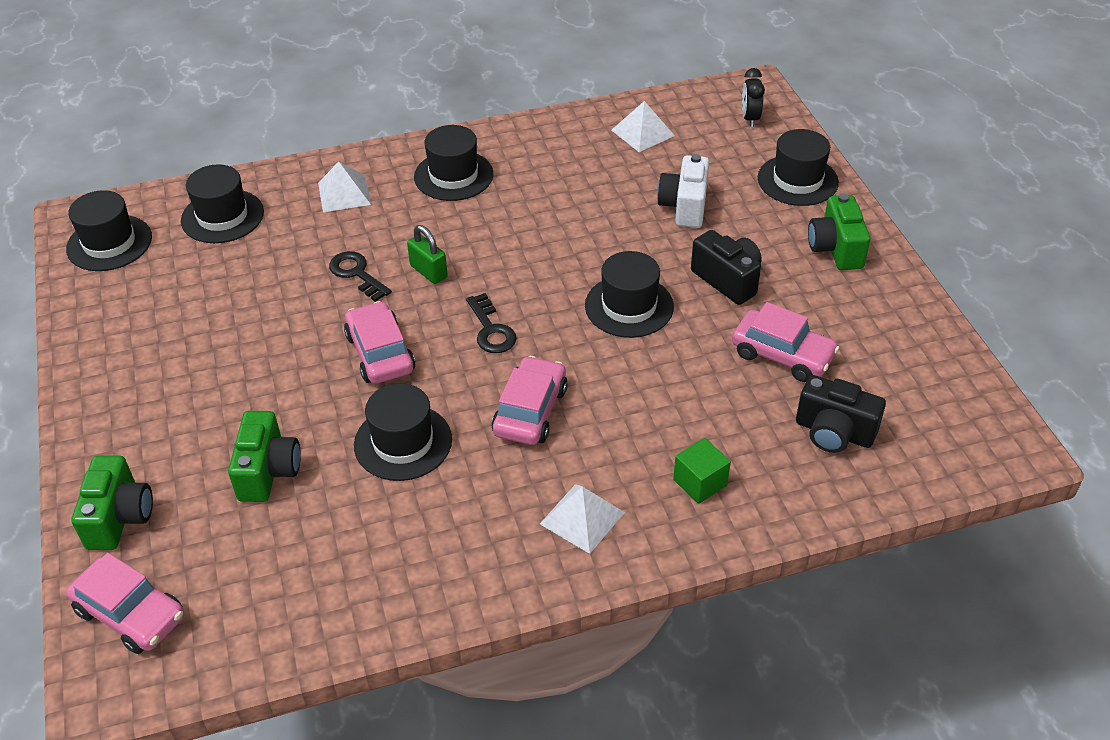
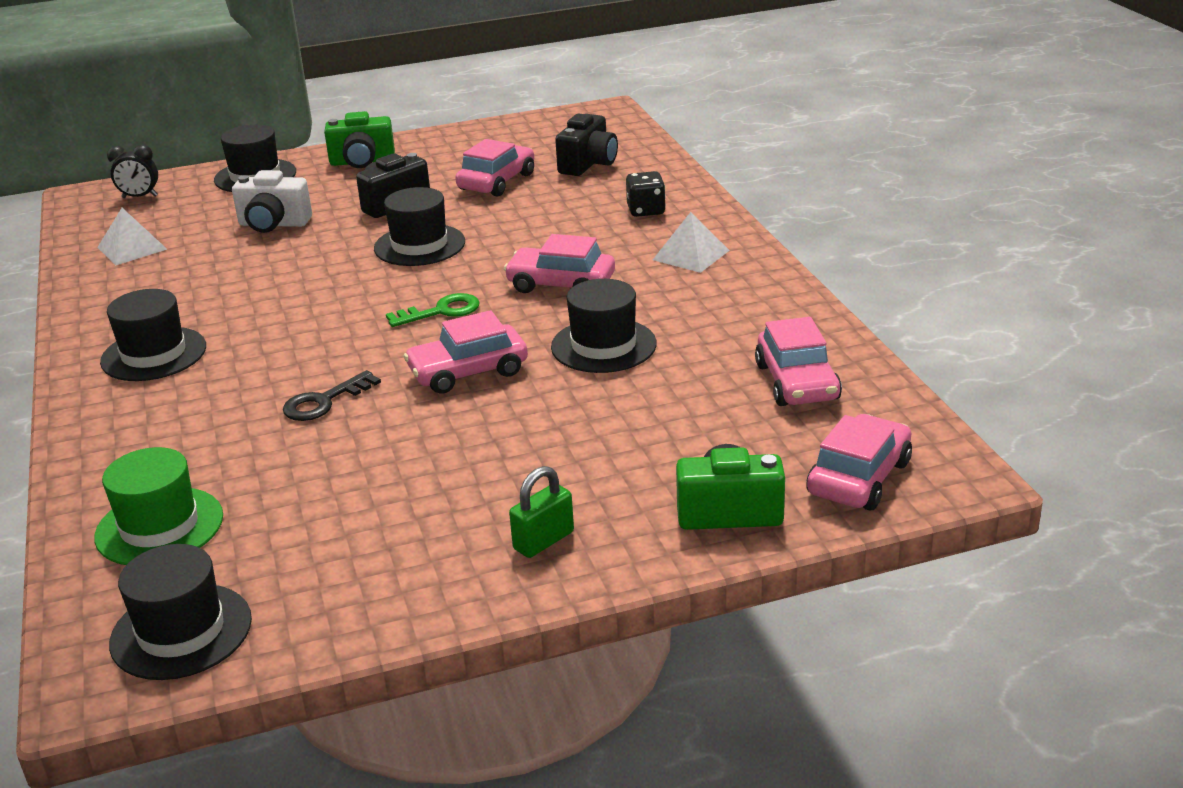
camera: 90 degrees left, 15 degrees down
(222, 216) = (159, 526): black hat -> green hat
(268, 471) = (649, 420): green camera -> none
(298, 585) = (797, 382): none -> pink car
(344, 193) = (152, 429): white pyramid -> none
(428, 272) = (334, 355): green padlock -> green padlock (543, 541)
(491, 330) = (441, 311): black key -> green key
(700, 482) = (646, 210): green cube -> black dice

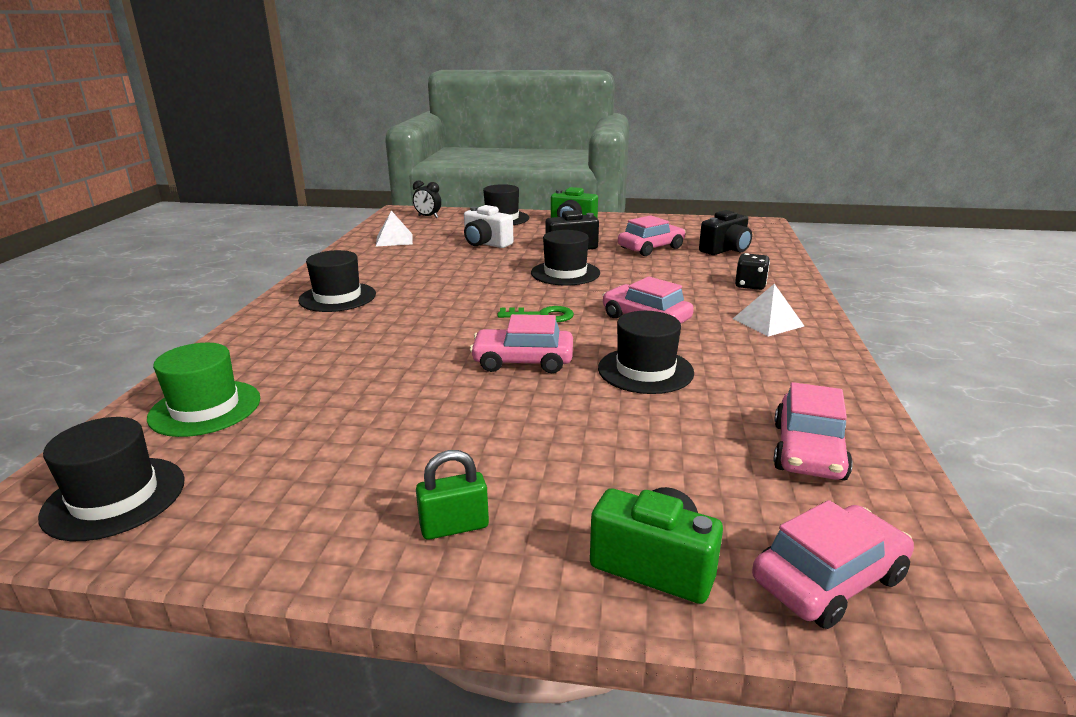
camera: 25 degrees right, 5 degrees down
(324, 401) = (404, 354): black key -> none

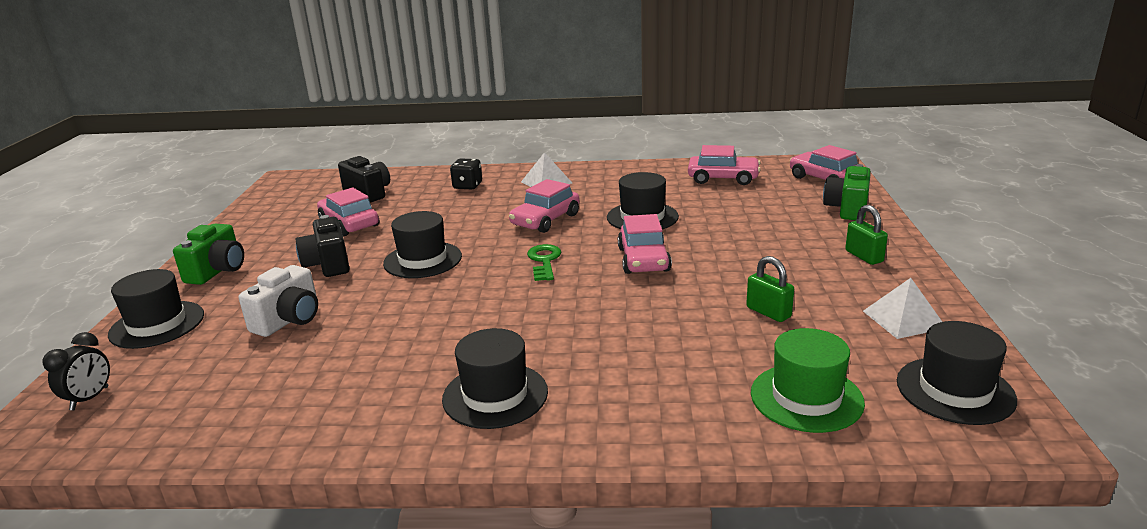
camera: 95 degrees left, 0 degrees up
(359, 416) = (768, 312): none -> green padlock
(394, 240) = (227, 406): white pyramid -> white pyramid (903, 319)

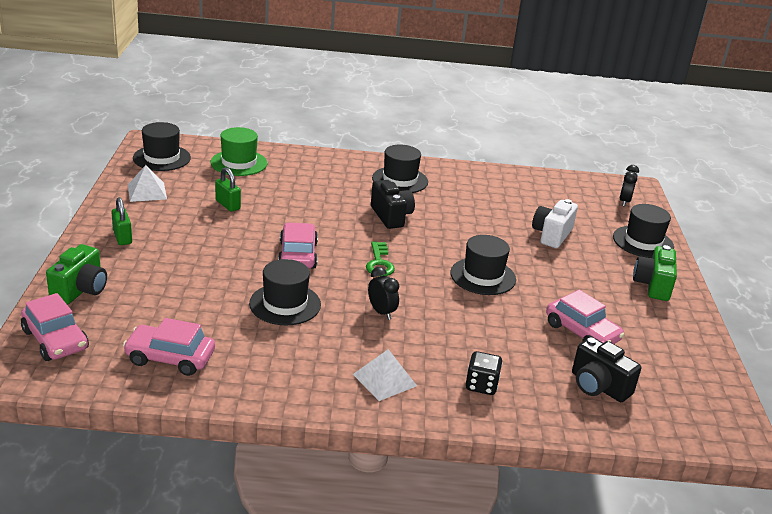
camera: 175 degrees right, 5 degrees up
(328, 264) = (562, 281): black camera -> black camera (391, 216)
(545, 220) = (381, 312): pink car -> black clock

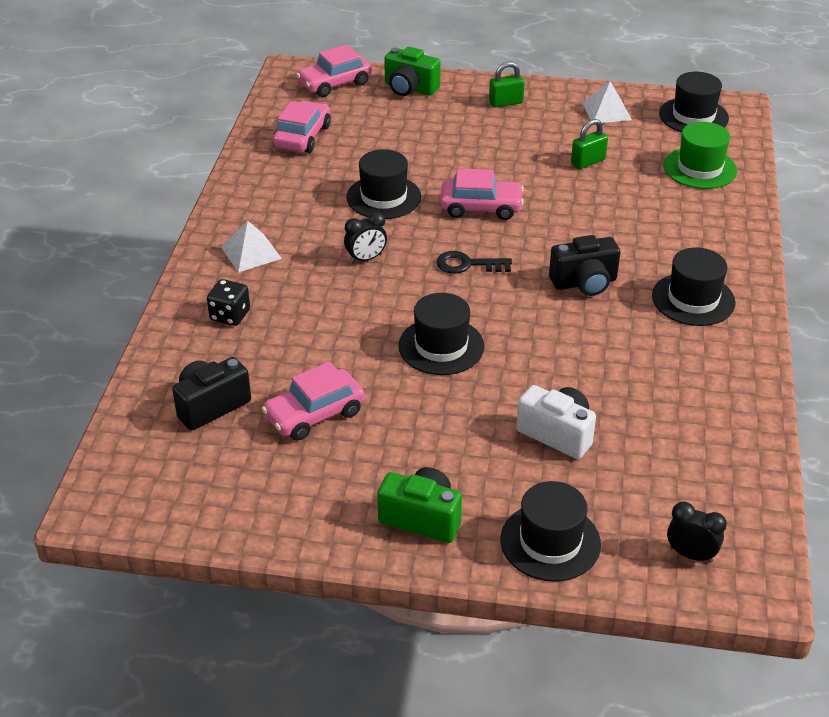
camera: 100 degrees right, 10 degrees up
(379, 263) = (467, 264): green key -> black key

